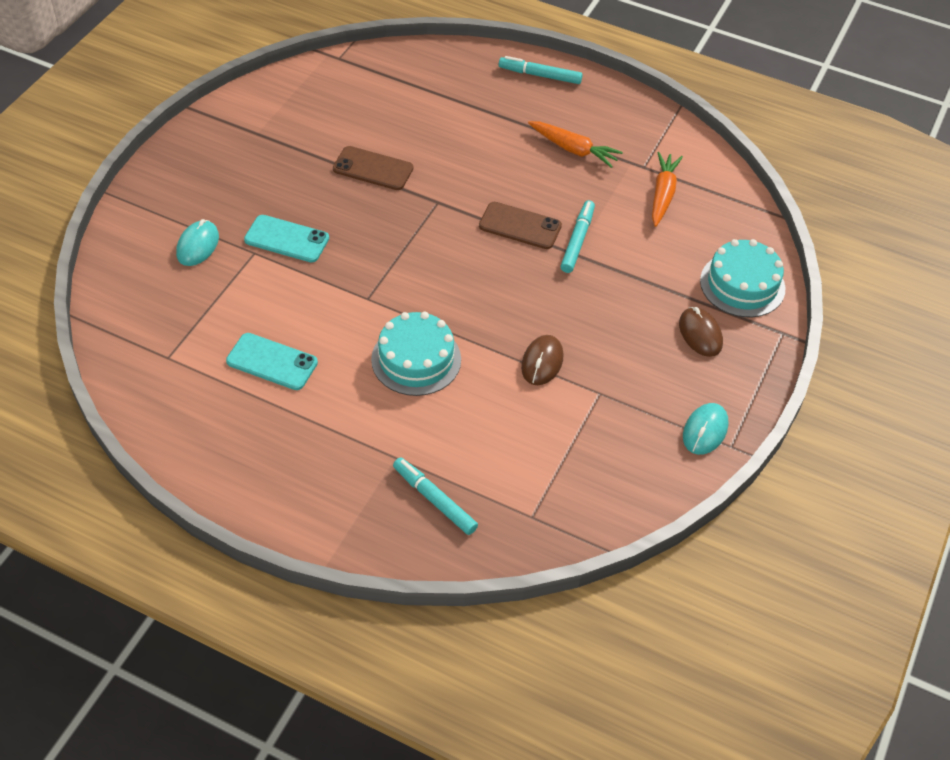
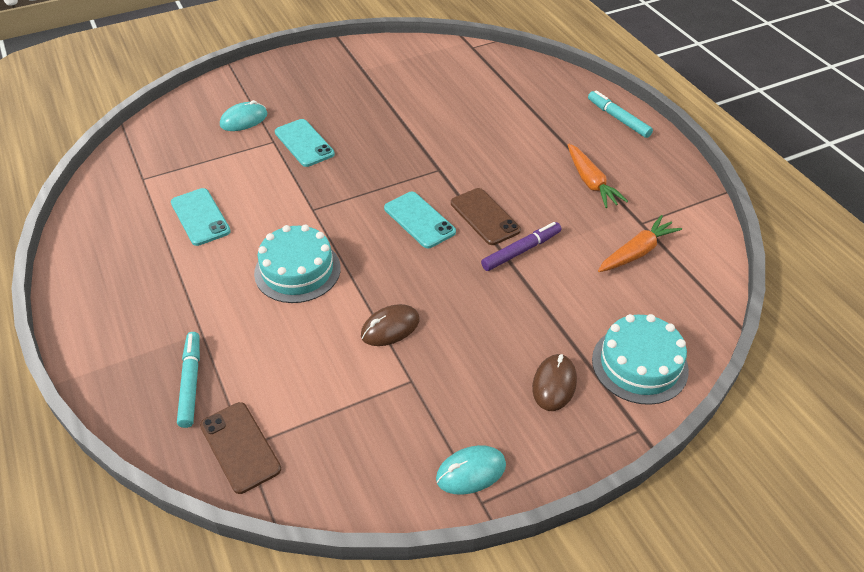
camera: 40 degrees right, 5 degrees down
(373, 169) = (416, 126): brown phone -> brown phone (240, 447)
(470, 258) = (419, 220): none -> turquoise phone
(577, 241) = (521, 251): turquoise marker -> purple marker

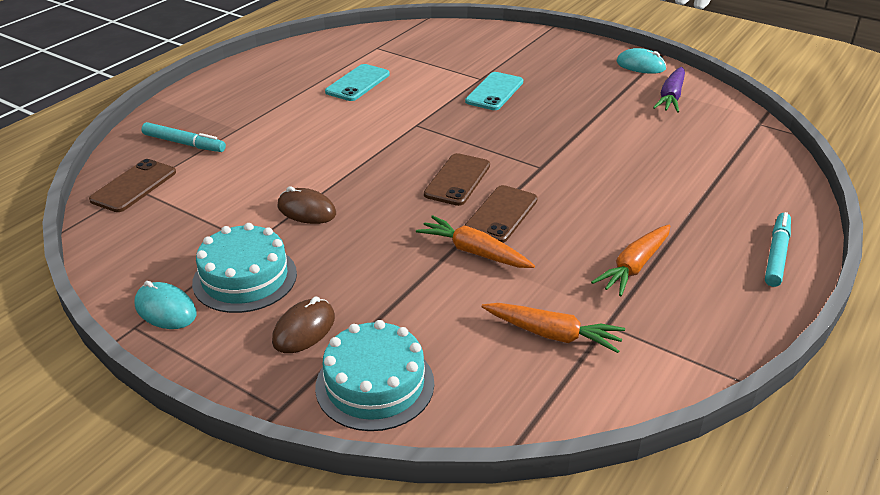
camera: 60 degrees right, 10 degrees down
(191, 382) = (184, 143): turquoise marker -> turquoise marker turned 60 degrees clockwise
(244, 120) = (491, 57): turquoise mouse -> turquoise mouse (640, 65)
(297, 270) = (336, 144): turquoise cake -> turquoise cake (245, 278)
(402, 64) = (671, 97): none -> purple carrot
(419, 220) = (457, 180): turquoise phone -> brown phone
(521, 251) = (474, 252): purple marker -> orange carrot
(554, 384) = (304, 329): brown mouse -> brown mouse turned 45 degrees counterclockwise

